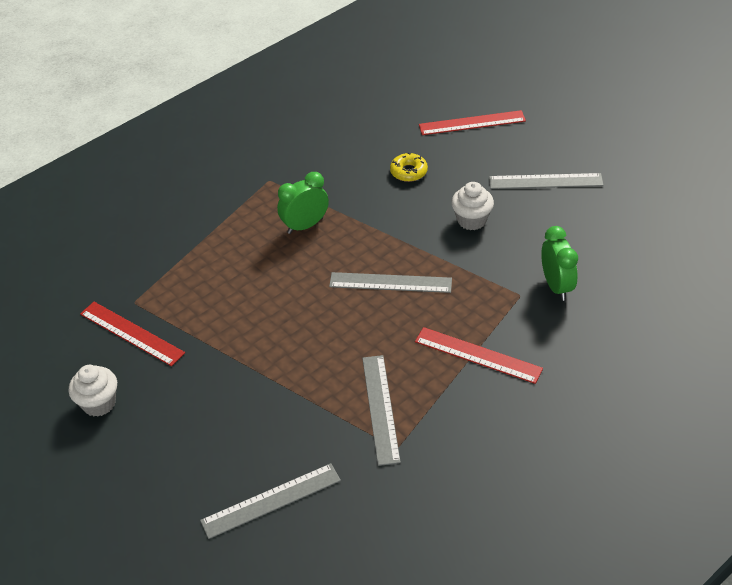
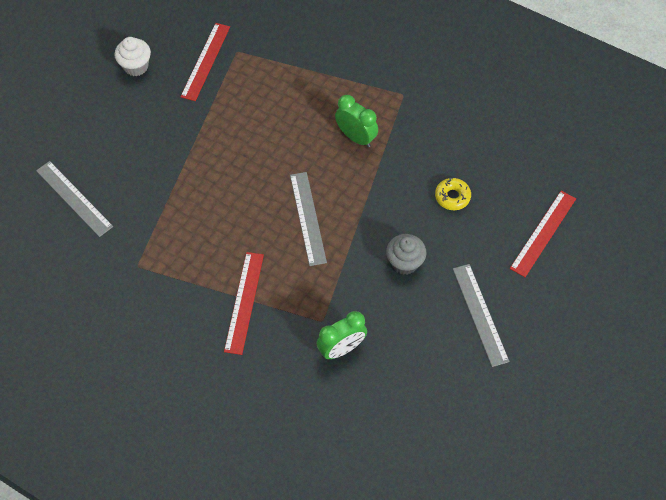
camera: 70 degrees right, 15 degrees up
(381, 408) = (172, 245): grey ruler -> none
(471, 220) = (404, 262): white cupcake -> grey cupcake
(472, 123) = (543, 233): red ruler -> red ruler turned 60 degrees clockwise

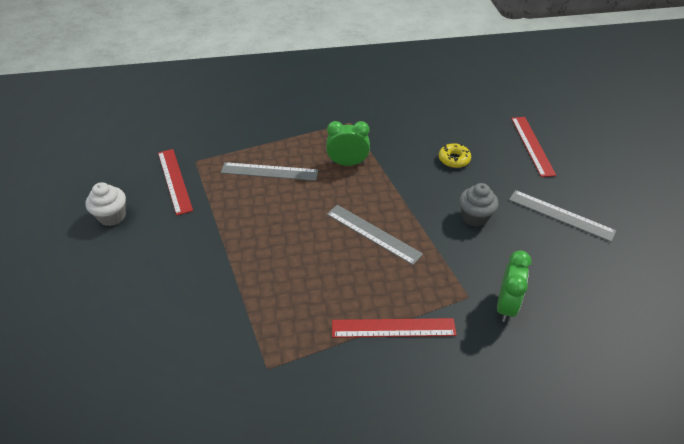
camera: 40 degrees left, 15 degrees down
(74, 198) = (145, 353): grey ruler -> grey ruler (269, 171)
(244, 302) = (393, 328): red ruler -> red ruler turned 60 degrees counterclockwise

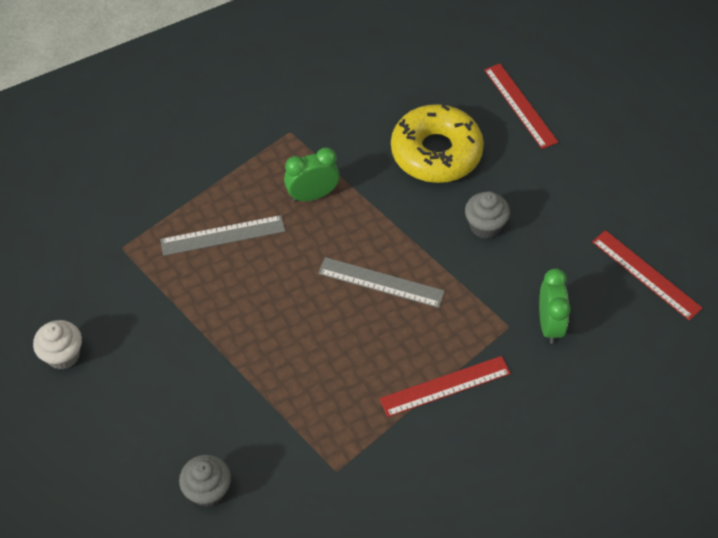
camera: 20 degrees left, 10 degrees up
(154, 348) = (208, 490): none -> grey cupcake
(174, 180) = (111, 283): red ruler -> red ruler (646, 274)
(454, 159) = (436, 152): yellow donut -> yellow donut, size x2.28
(561, 215) = (576, 195): grey ruler -> none

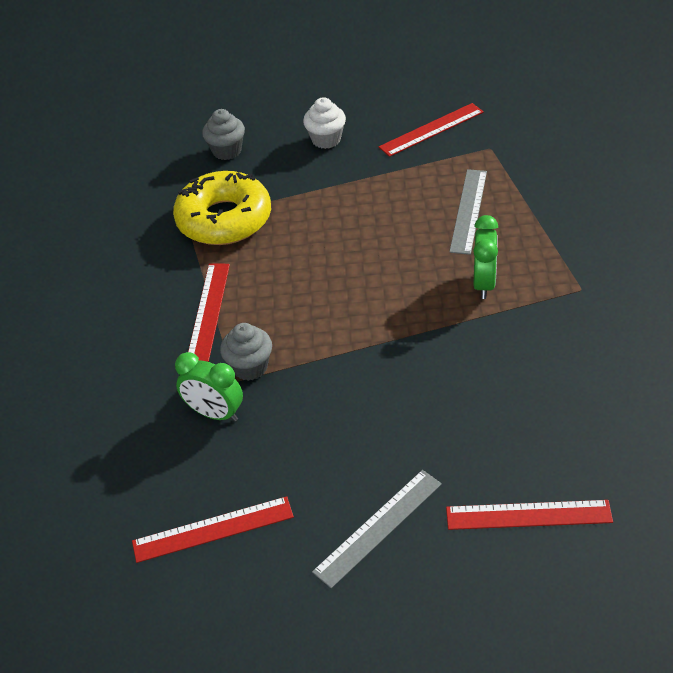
camera: 120 degrees right, 10 degrees down
(63, 355) = (399, 101): white cupcake -> white cupcake (326, 139)
(106, 307) = (431, 130): none -> red ruler
(381, 282) = (347, 302): grey ruler -> grey ruler (378, 527)
(436, 152) = (491, 402): yellow donut -> yellow donut (224, 219)
(485, 226) = (365, 407): grey cupcake -> grey cupcake (250, 367)

